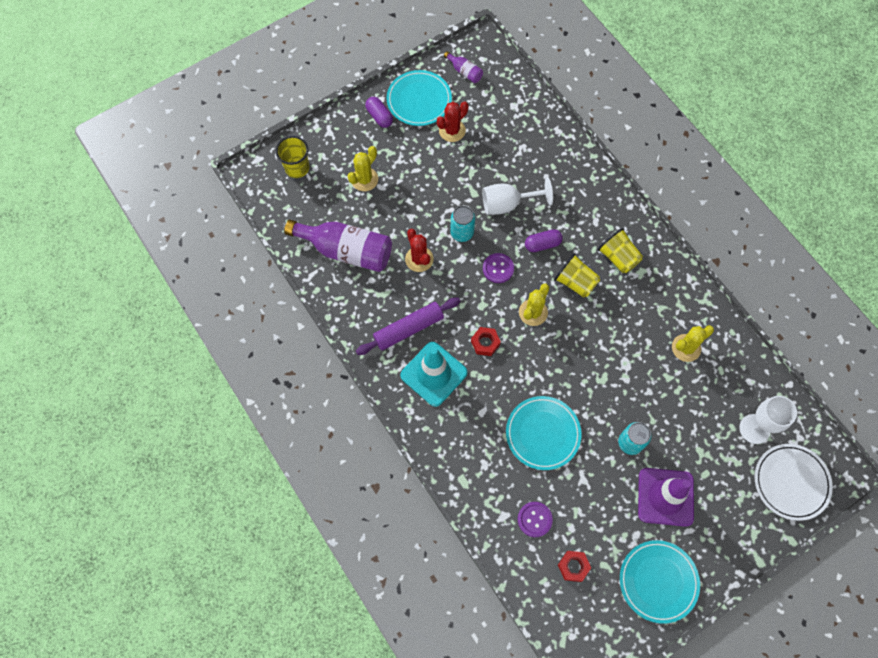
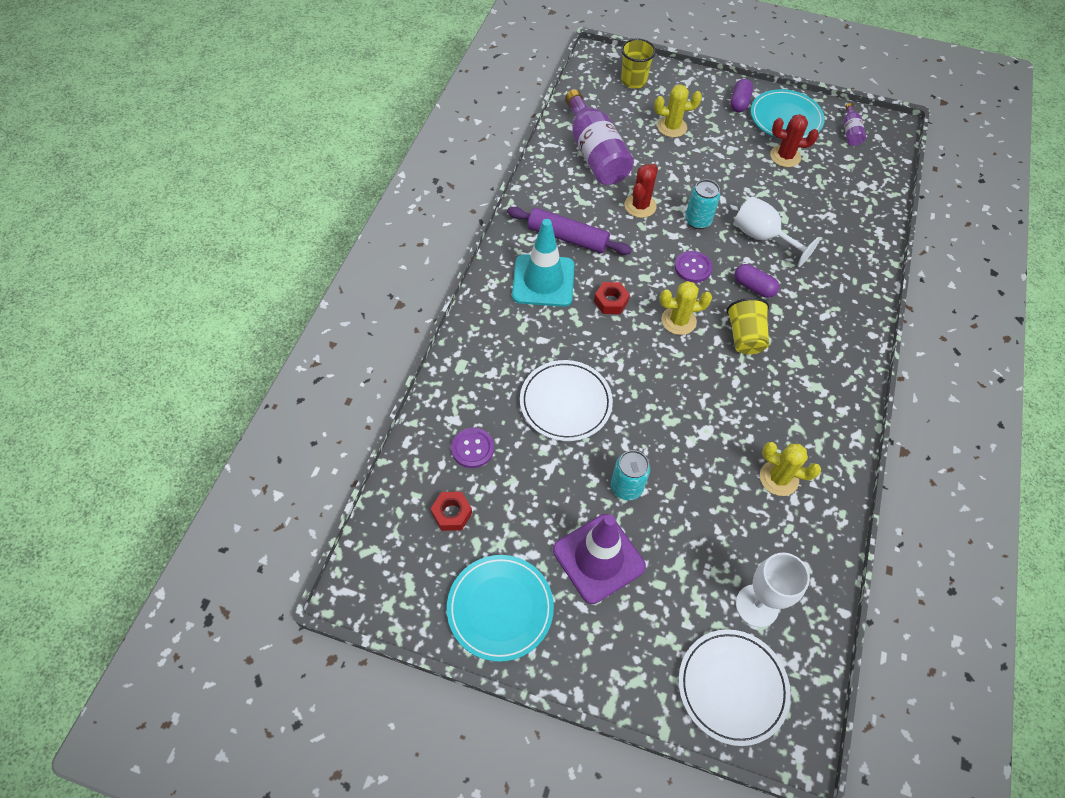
camera: 50 degrees right, 10 degrees down
(543, 433) = (565, 402): turquoise plate -> white plate
(618, 257) = (809, 357): yellow cup -> none

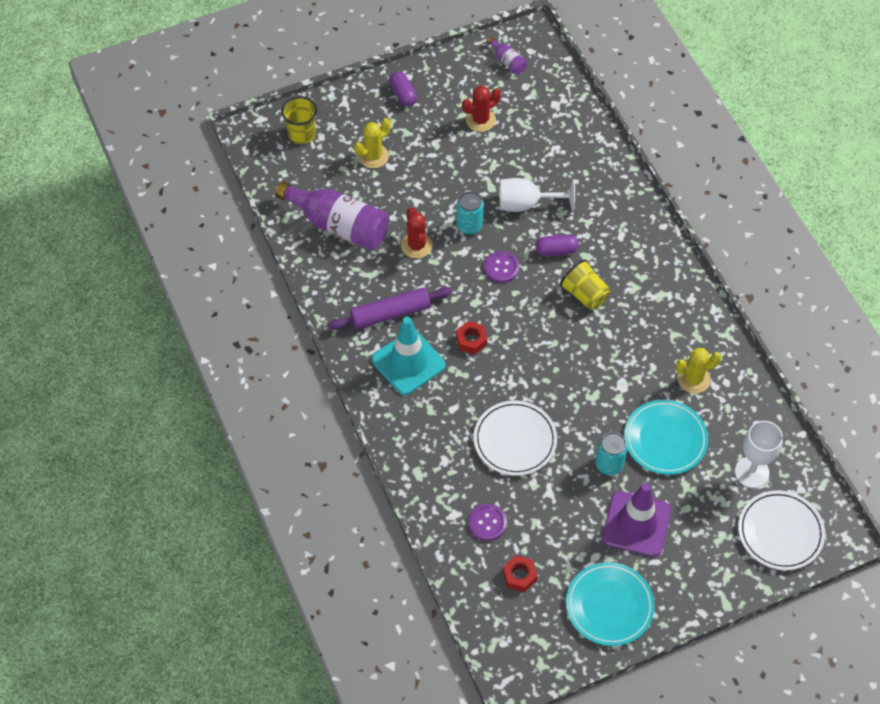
camera: 40 degrees left, 0 degrees up
(678, 321) = (530, 318): yellow cactus -> none
(785, 118) = (450, 84): turquoise plate -> turquoise plate (665, 439)

